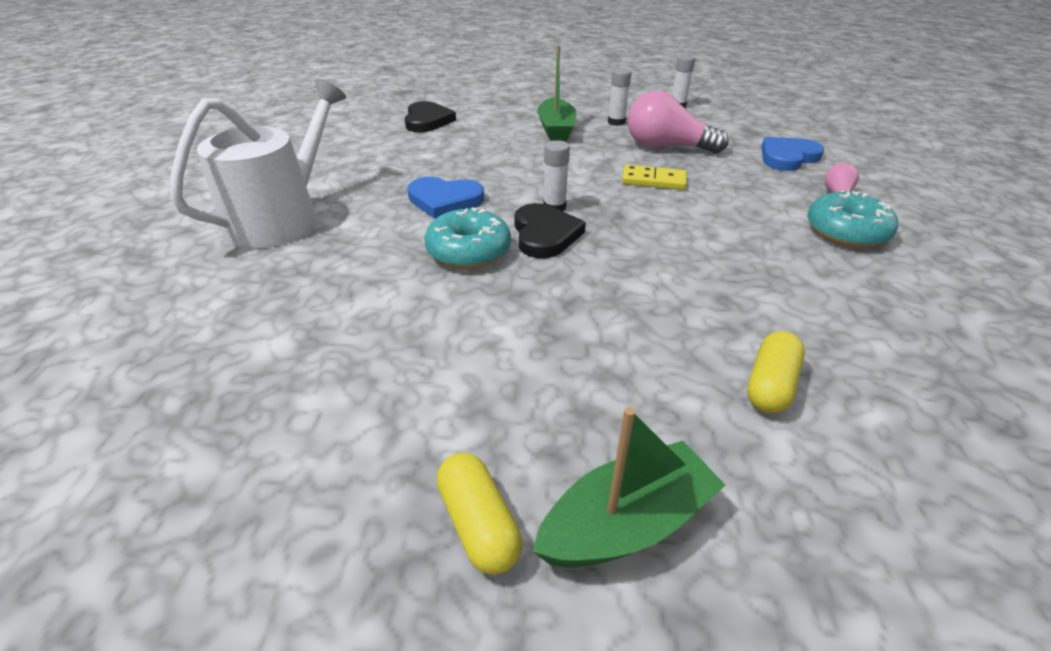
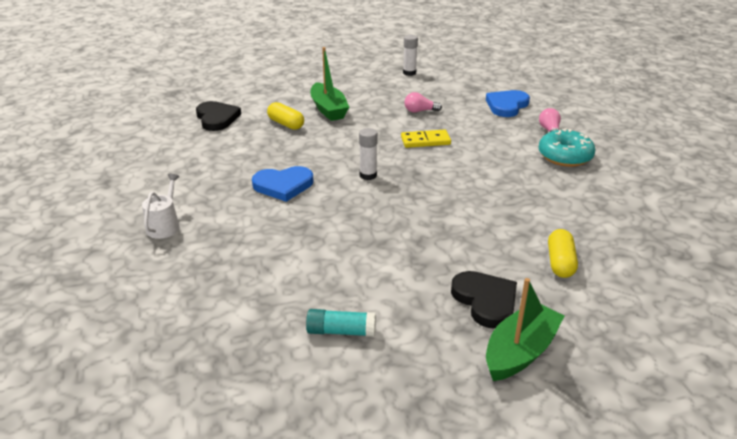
camera: 20 degrees left, 5 degrees down
(281, 218) = (164, 225): white watering can -> white watering can, size x0.46
(377, 405) = (341, 331): none -> turquoise glue stick
(468, 251) = (329, 221): turquoise donut -> none
(478, 524) = (444, 374): yellow capsule -> yellow capsule (286, 124)
(545, 234) = (374, 197): black heart -> black heart (485, 301)
(616, 122) = (371, 95): white glue stick -> none
(666, 147) = (420, 111): pink light bulb -> pink light bulb, size x0.49

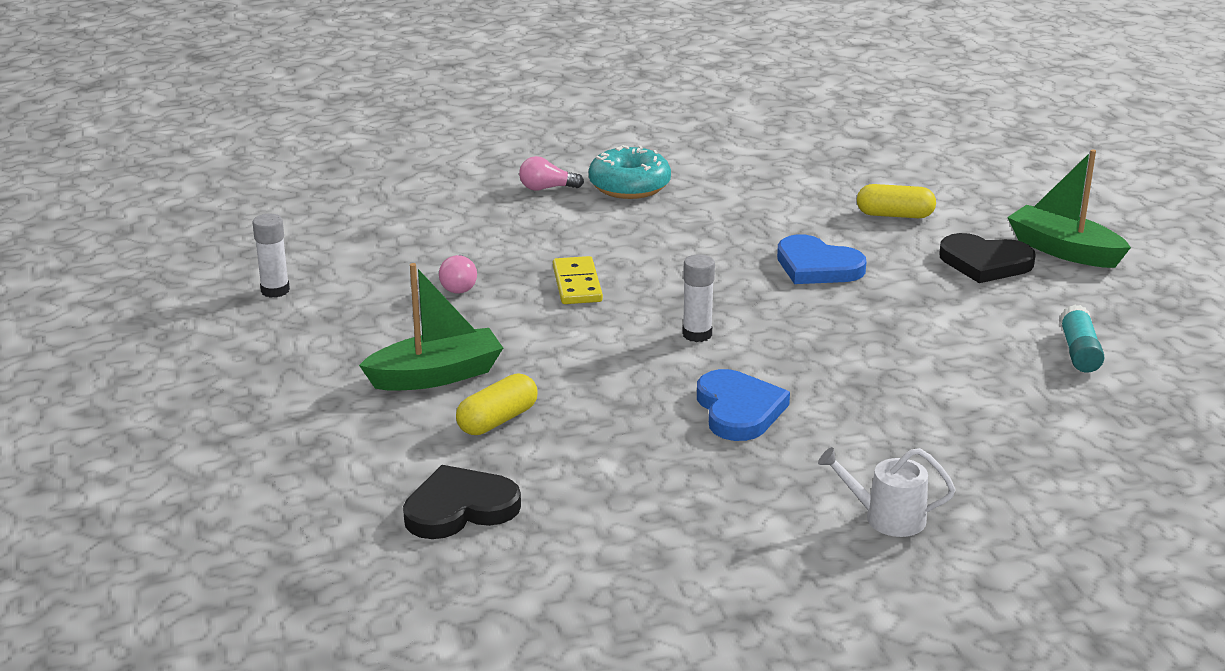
camera: 90 degrees left, 5 degrees down
(485, 301) = (985, 263): black heart -> black heart turned 135 degrees counterclockwise
(507, 106) = (449, 212): blue heart -> blue heart (817, 266)

